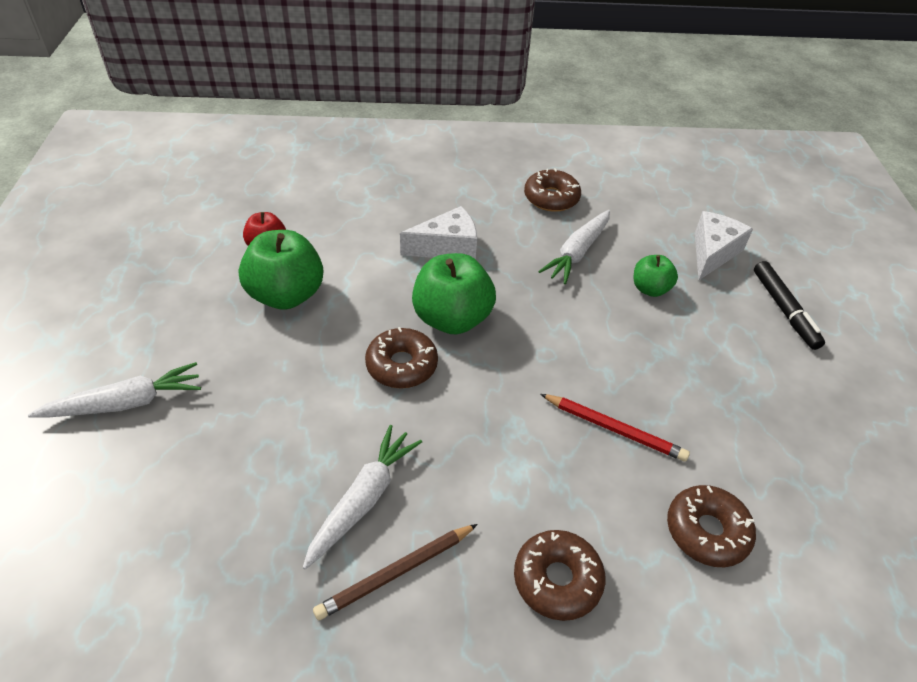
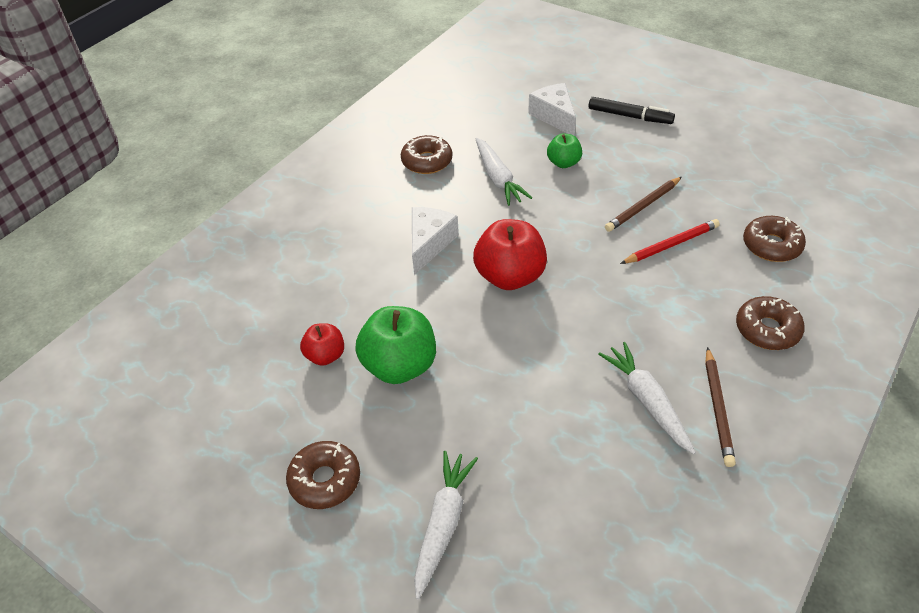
camera: 50 degrees left, 0 degrees up
(401, 365) = (535, 326): brown donut -> brown donut (325, 480)
(452, 319) = (510, 276): green apple -> red apple
(650, 380) = (643, 206): none -> brown pencil

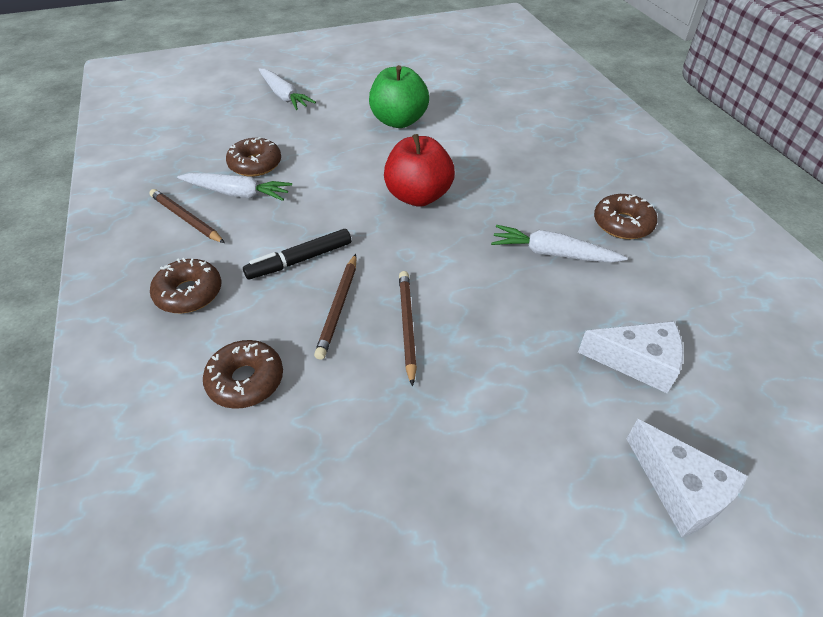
camera: 125 degrees right, 0 degrees up
(325, 356) = (441, 102): red apple -> none
(325, 480) = (357, 77): brown donut -> brown donut (255, 164)
(429, 244) = (500, 177): white cheese -> white cheese (680, 490)
(563, 163) = (535, 313): green apple -> none
(630, 116) = (580, 440): black marker -> black marker (300, 260)
(671, 244) = (338, 307): red pencil -> brown pencil

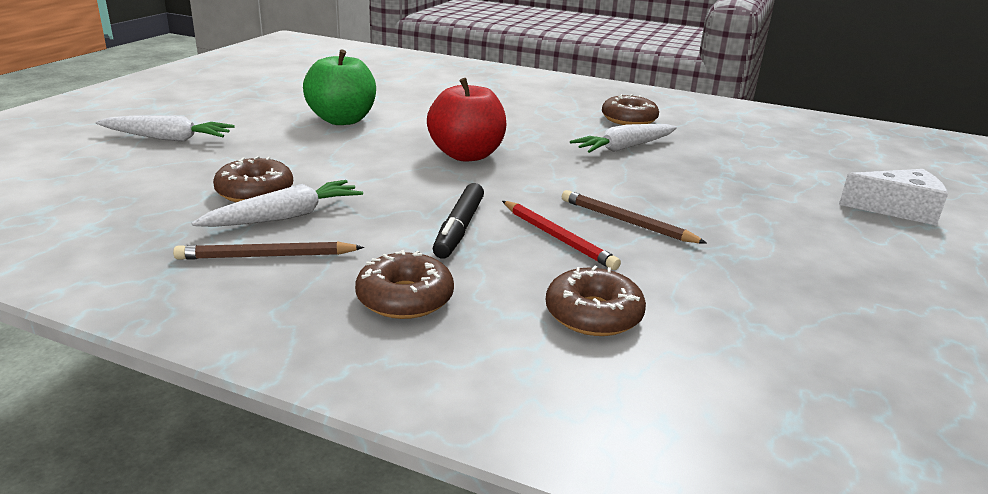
camera: 50 degrees left, 20 degrees down
(338, 307) = (558, 238): brown pencil -> red pencil
(637, 362) = (772, 173): white cheese -> none

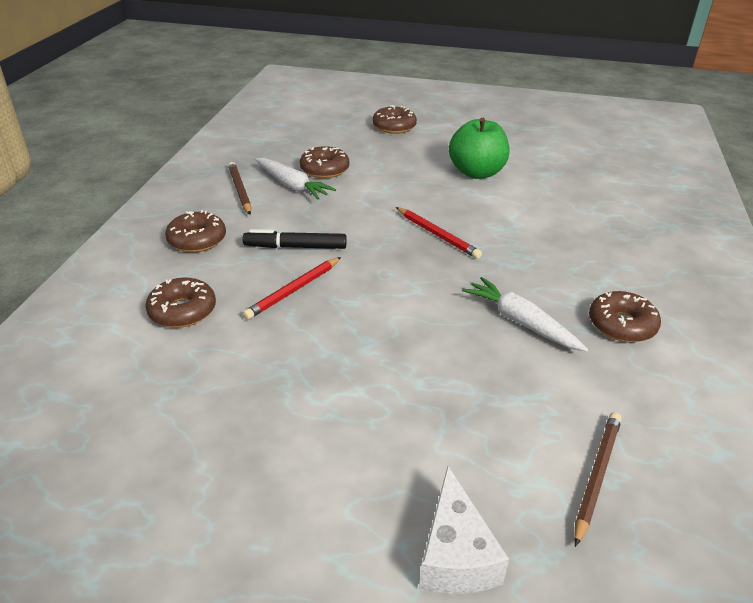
camera: 80 degrees right, 10 degrees up
(168, 138) = (394, 127): white carrot -> brown donut
(466, 155) = (437, 235): red apple -> red pencil
(626, 222) = (335, 324): brown pencil -> brown pencil (596, 475)

